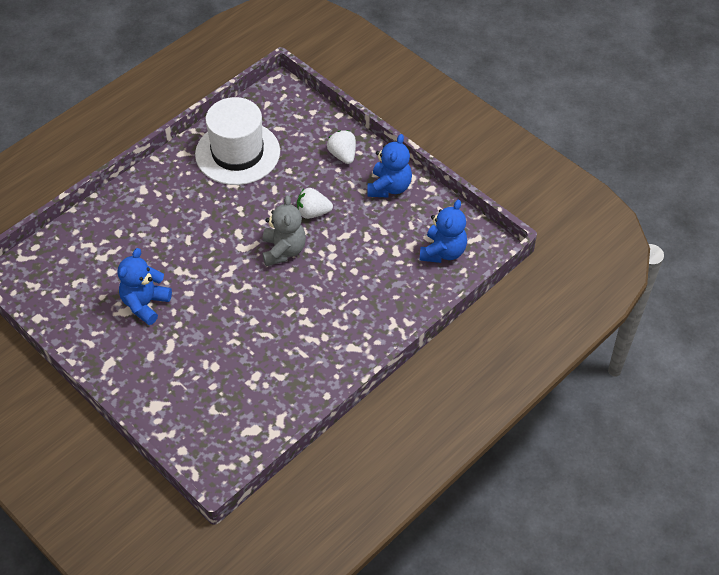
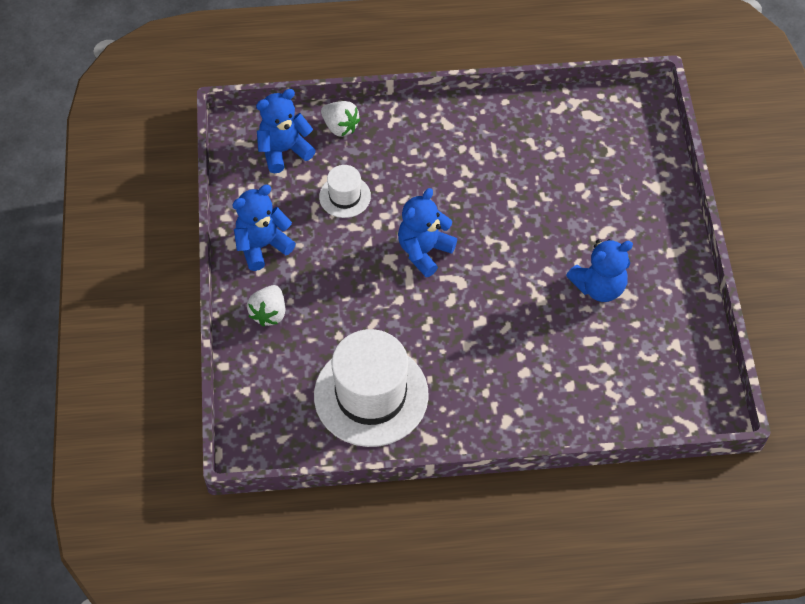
camera: 140 degrees left, 5 degrees up
(283, 250) = (424, 251): grey teddy bear -> blue teddy bear
(313, 212) = (360, 270): white strawberry -> white strawberry (340, 127)
(370, 250) = (345, 196): none -> white hat

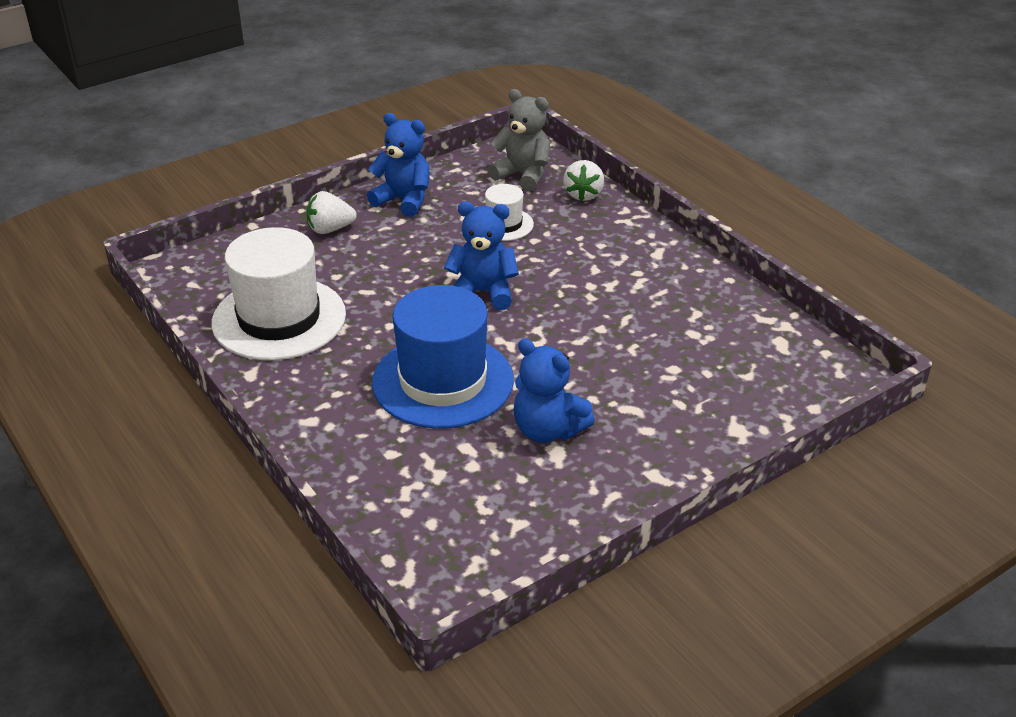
camera: 60 degrees right, 20 degrees down
(284, 151) = (523, 175): blue teddy bear -> grey teddy bear
(512, 322) = (443, 381): none -> blue hat

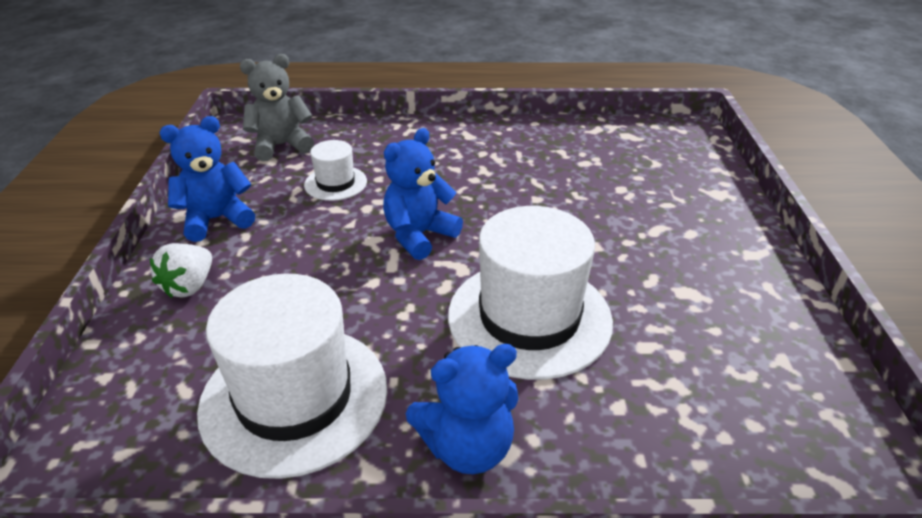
camera: 55 degrees left, 0 degrees up
(443, 381) = (529, 317): blue hat -> white hat
(548, 430) = (654, 284): blue teddy bear -> blue teddy bear (467, 447)
(583, 194) = (350, 132): white strawberry -> none

